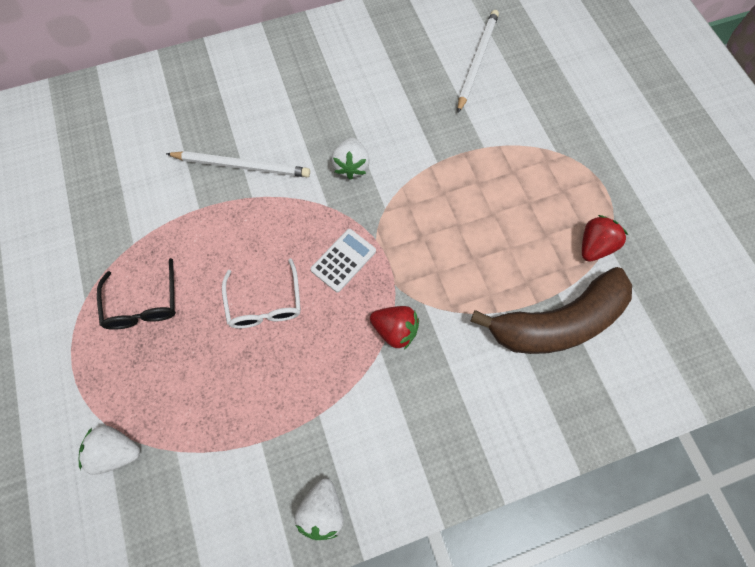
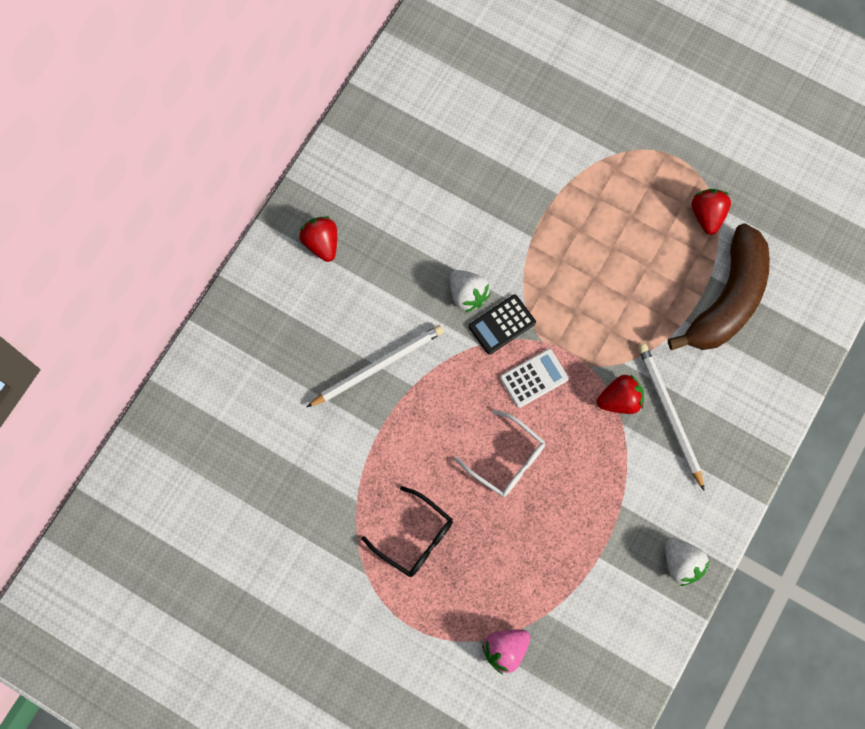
camera: 40 degrees left, 5 degrees up
(117, 451) = (505, 649): white strawberry -> pink strawberry
(286, 64) = (322, 243): none -> red strawberry
(343, 260) = (534, 378): white calculator -> white calculator turned 60 degrees clockwise
(356, 204) = (502, 324): none -> black calculator
(477, 61) = (483, 114): white pencil -> white pencil (669, 414)

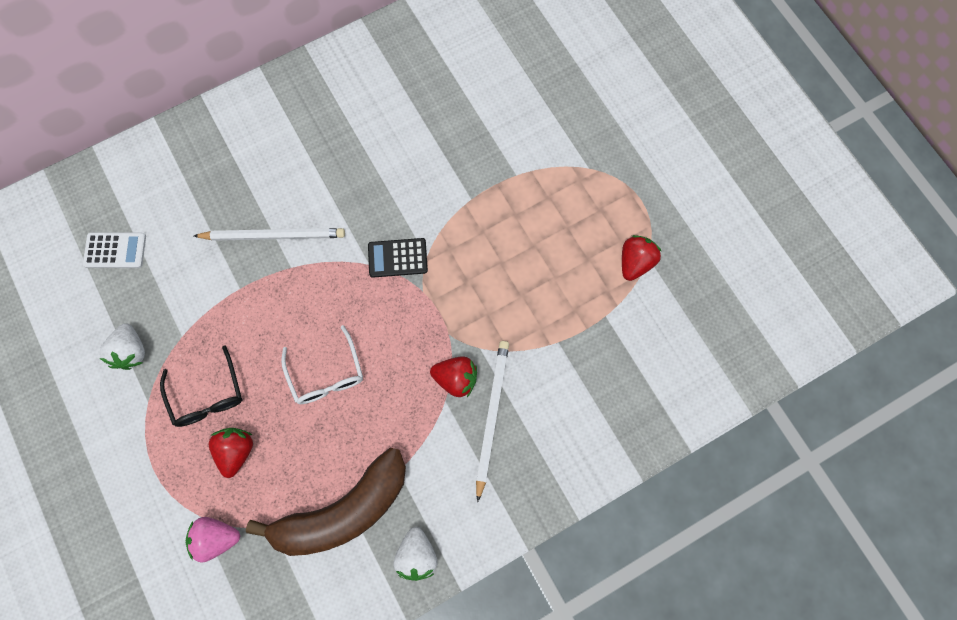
camera: 30 degrees right, 0 degrees up
(322, 243) = (296, 113): red strawberry -> red strawberry (236, 451)
(467, 295) = (385, 217): white strawberry -> white strawberry (131, 351)
(534, 378) = (395, 318): white calculator -> white calculator (115, 250)
(727, 299) = (608, 344): brown banana -> brown banana (343, 510)

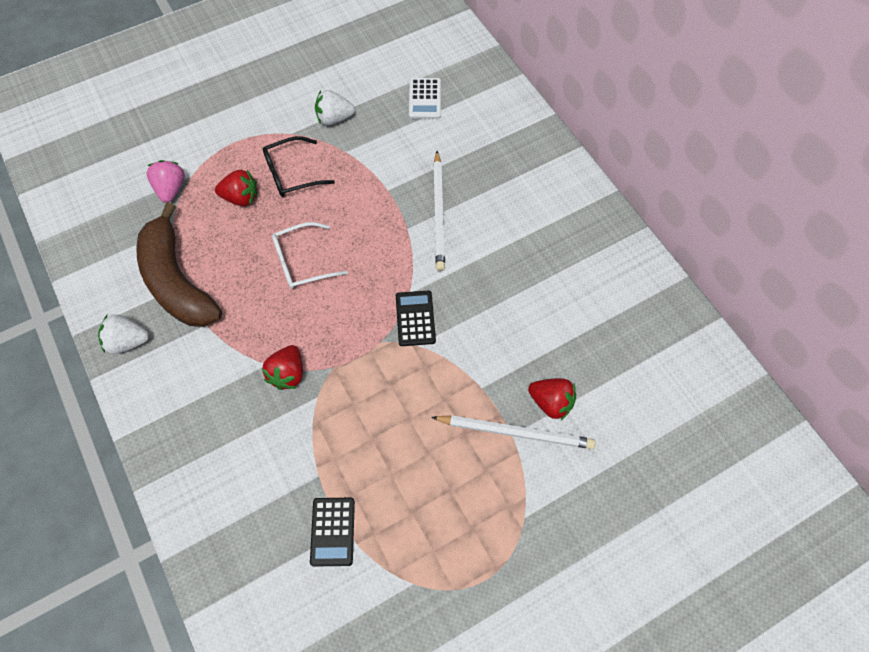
camera: 90 degrees right, 10 degrees down
(491, 416) = (247, 407): white pencil -> white pencil (515, 432)
(608, 326) = (332, 531): none -> black calculator
(635, 262) = (407, 567): red strawberry -> red strawberry (551, 402)

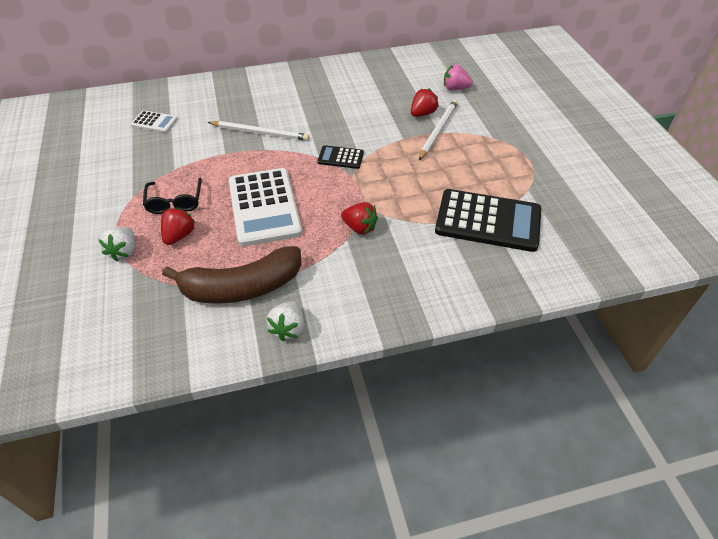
camera: 75 degrees left, 15 degrees down
(171, 189) = (138, 282): pink strawberry -> pink strawberry (455, 88)
(302, 262) = (264, 207): white glasses -> white calculator
(332, 531) = (488, 221): black calculator -> black calculator, size x2.09
(334, 118) = (136, 170): white strawberry -> white strawberry (124, 251)

